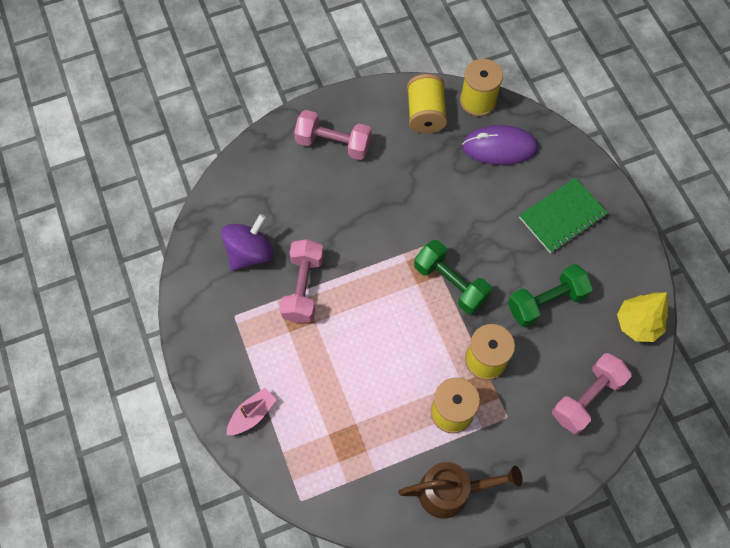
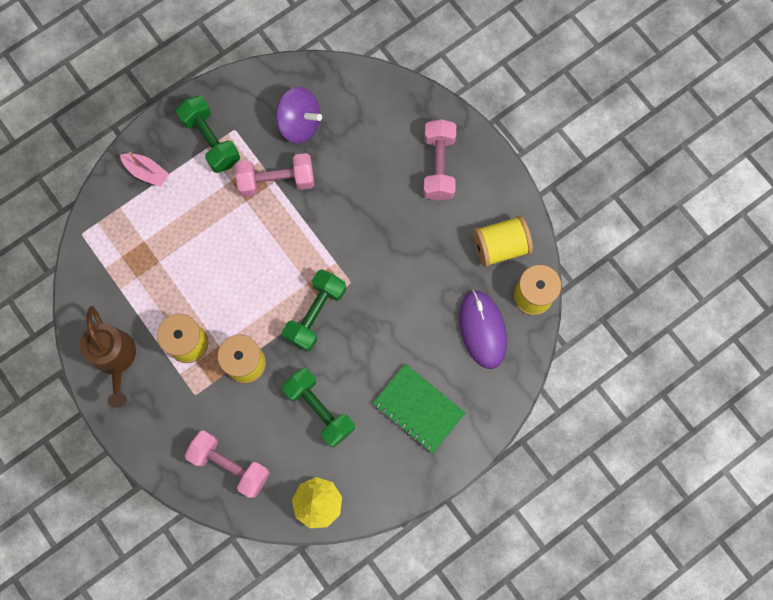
camera: 75 degrees right, 10 degrees up
(239, 341) = (211, 140): none -> green dumbbell

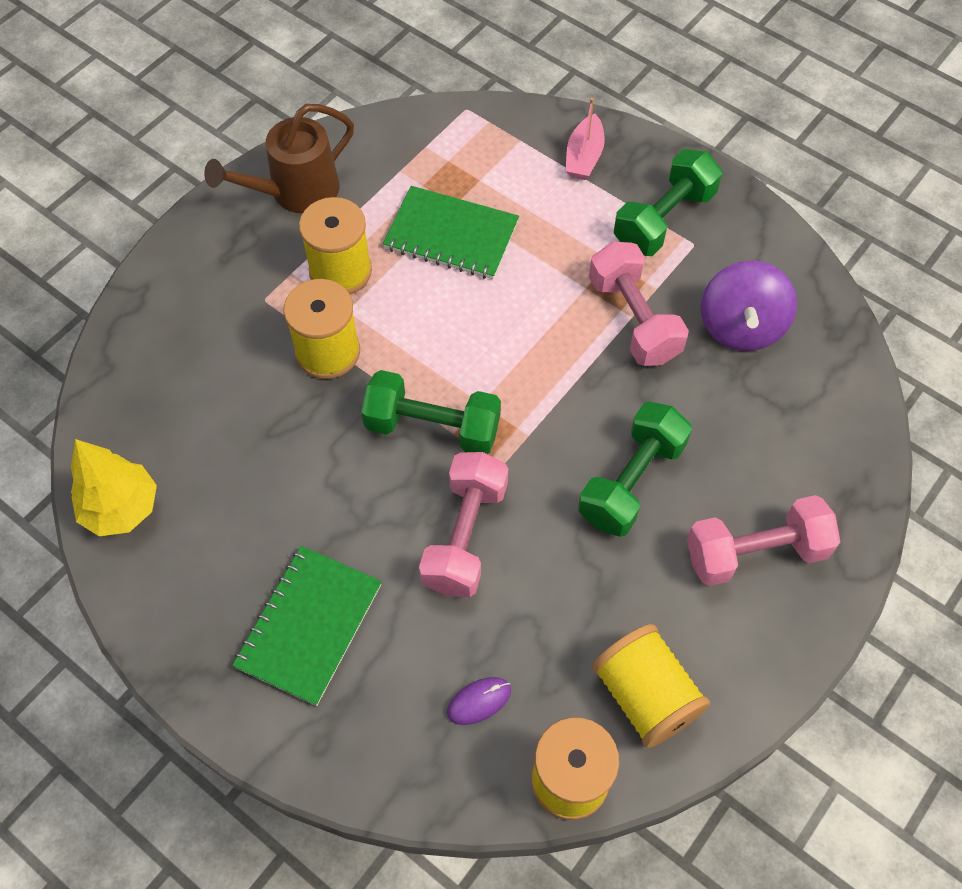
camera: 75 degrees right, 15 degrees down
(182, 269) = (451, 235): none -> green notebook
(230, 465) = (164, 372): pink dumbbell -> pink dumbbell (465, 536)
(319, 409) = (276, 472): green dumbbell -> green dumbbell (631, 481)
(482, 329) = (479, 701): purple mouse -> purple mouse, size x0.46

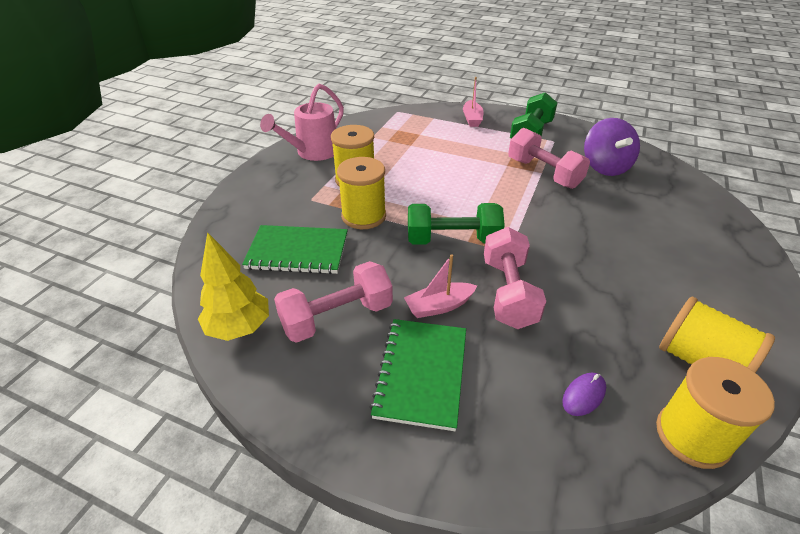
camera: 15 degrees left, 20 degrees down
(295, 192) = (312, 153): brown watering can -> pink watering can
(368, 535) = (439, 306): none -> pink boat
(451, 235) = (416, 156): green notebook -> green notebook (297, 252)
(631, 481) = (597, 243): green dumbbell -> none
(755, 553) = (701, 264): pink dumbbell -> pink dumbbell (337, 317)

